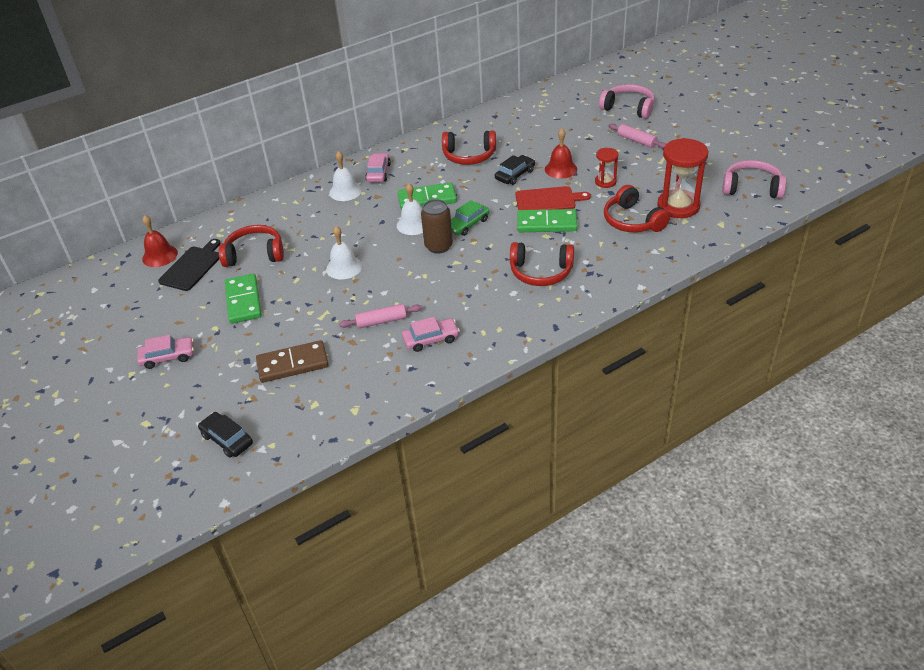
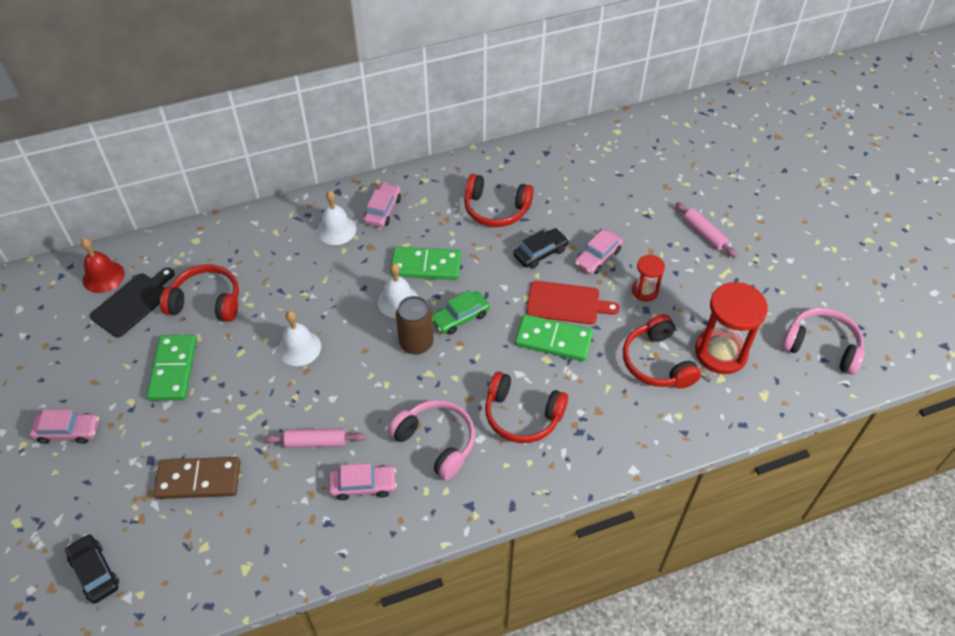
camera: 10 degrees right, 10 degrees up
(561, 169) = (598, 257): red bell -> pink car
(628, 108) = (711, 178): pink headphones -> pink headphones (436, 442)

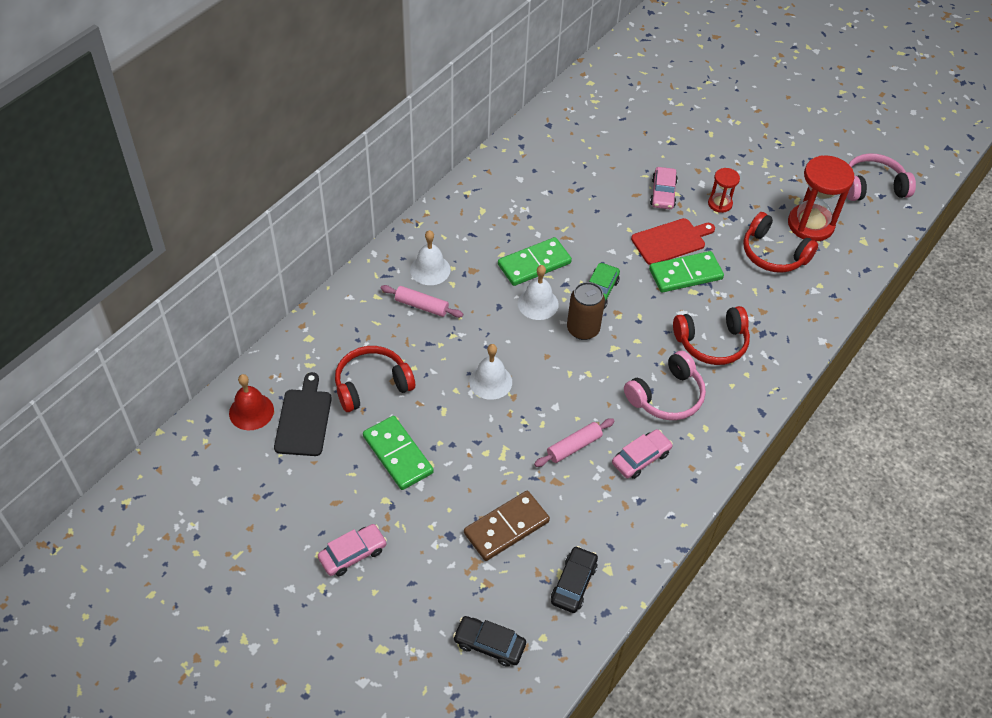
camera: 35 degrees left, 0 degrees up
(383, 210) = (455, 234): pink car -> none
(436, 442) = (666, 396): pink headphones -> pink headphones turned 135 degrees clockwise
(496, 209) = (549, 191): red headphones -> none
(540, 253) = (616, 210): black car -> black car (573, 583)
(704, 234) = (725, 138): pink rolling pin -> pink rolling pin (421, 306)

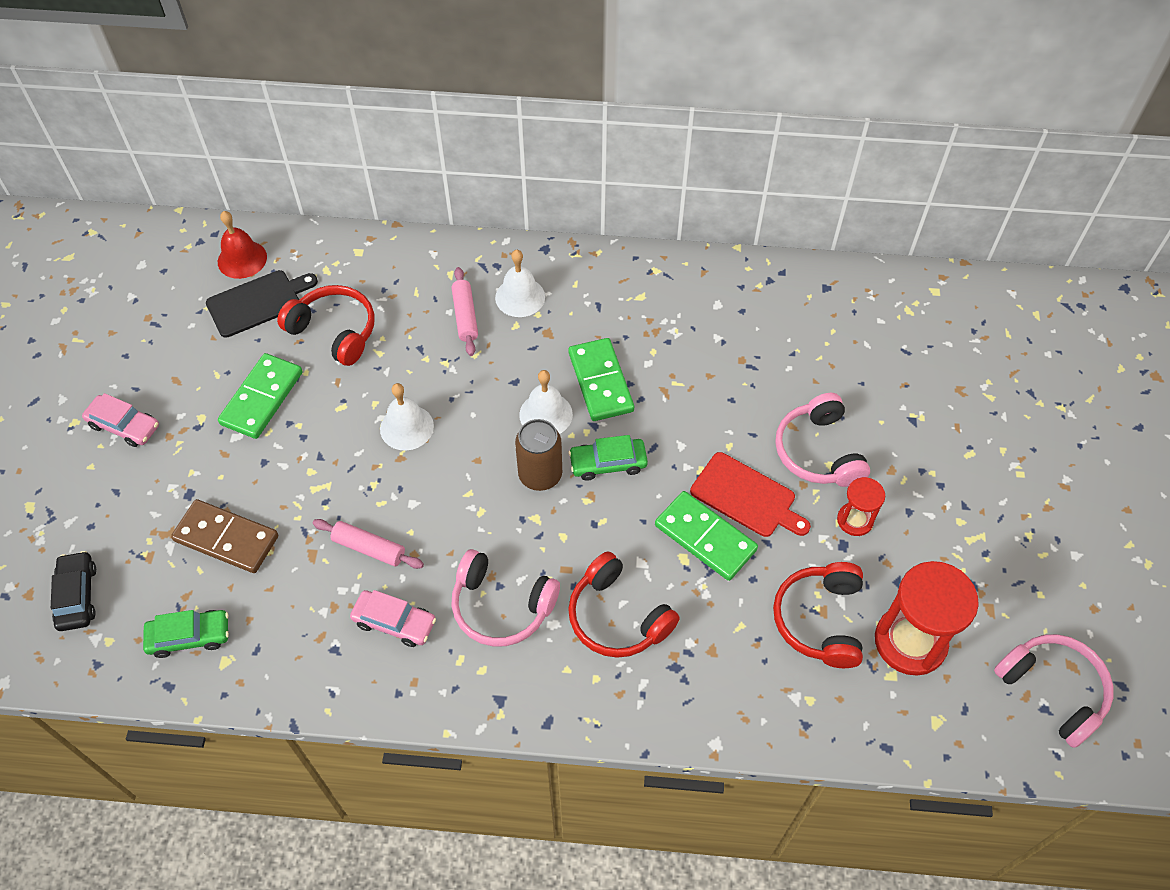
camera: 60 degrees right, 5 degrees up
(534, 264) = (601, 382): green domino -> green domino turned 45 degrees clockwise
(573, 583) = (189, 636): black car -> green car
(663, 193) = (818, 451): pink car -> pink headphones

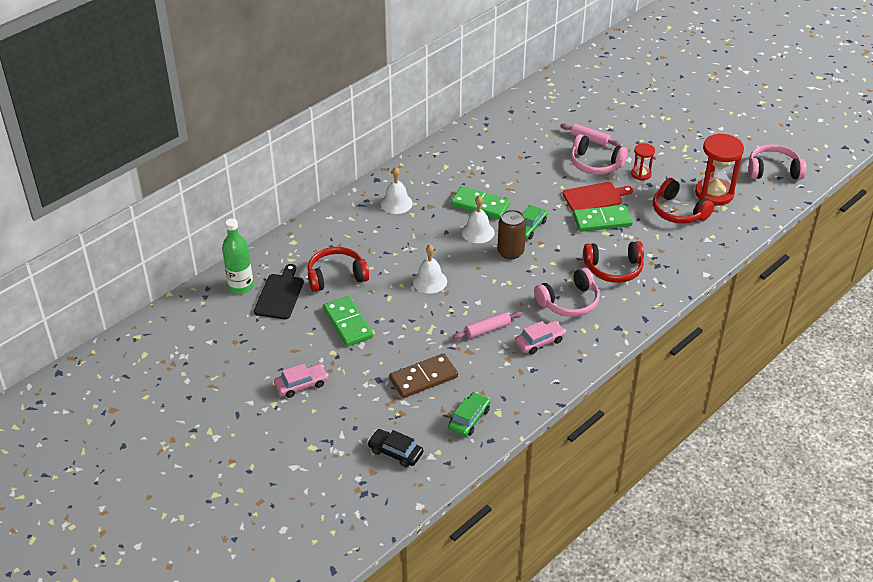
camera: 50 degrees left, 15 degrees down
(242, 259) = (240, 286): red bell -> green bottle
(465, 316) = (385, 227): pink rolling pin -> pink rolling pin (590, 139)

